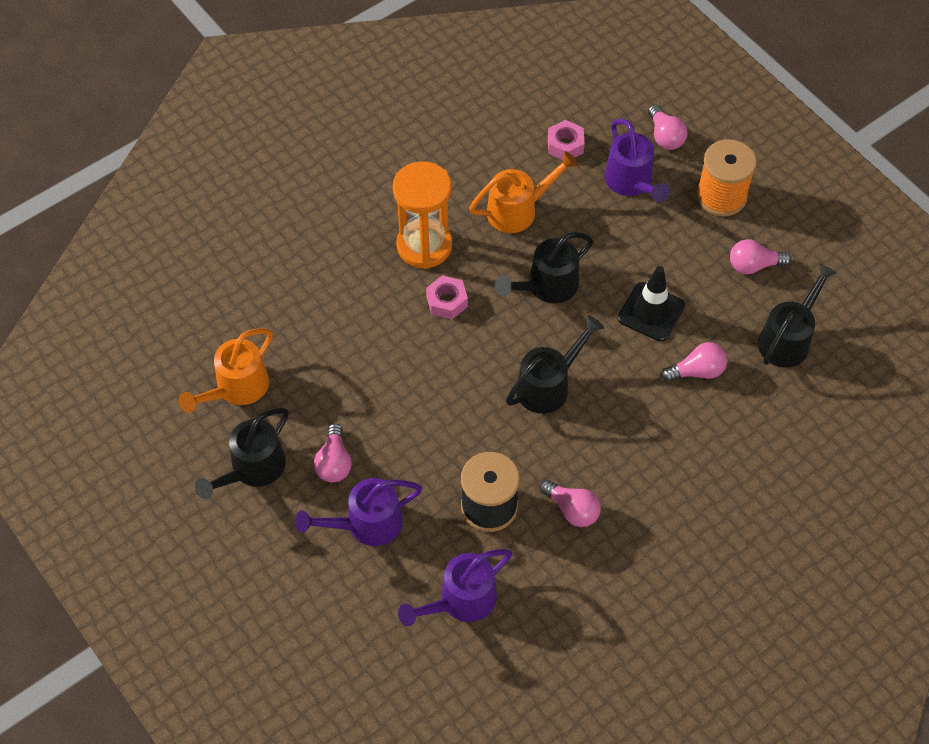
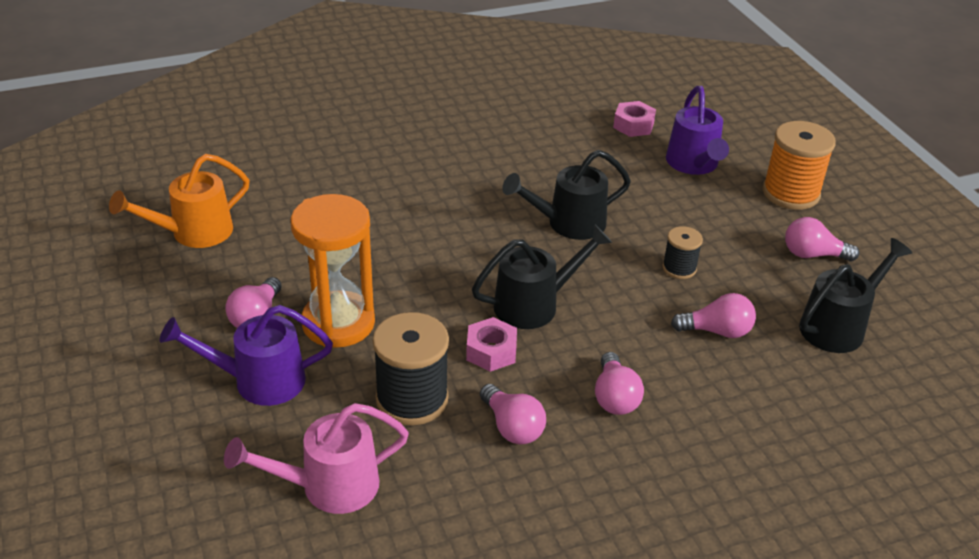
camera: 15 degrees right, 20 degrees down
(252, 469) = (164, 302): black watering can -> none
(424, 246) = (452, 167): orange hourglass -> orange hourglass (338, 323)
(447, 301) = (454, 213): pink nut -> pink nut (491, 351)
(460, 601) = (327, 486): purple watering can -> pink watering can
(519, 210) = (564, 161): orange watering can -> none
(651, 312) = (679, 268): black traffic cone -> black spool
(665, 136) = (742, 138): pink light bulb -> pink light bulb (614, 397)

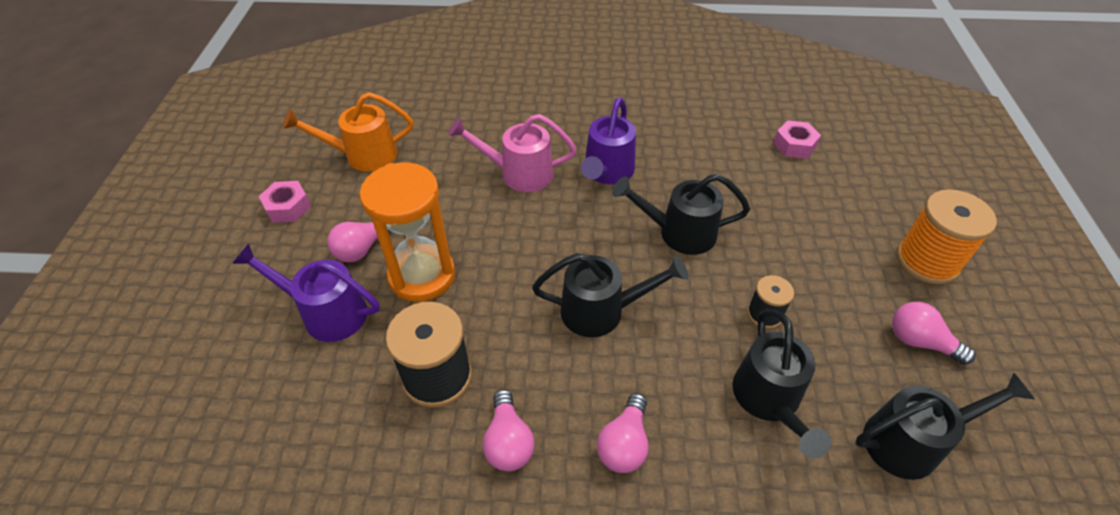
camera: 25 degrees right, 10 degrees up
(327, 486) = (314, 445): pink watering can -> pink watering can (518, 173)
(491, 351) = (535, 349): pink nut -> pink nut (287, 207)
(694, 165) = (835, 202): purple watering can -> purple watering can (606, 173)
(717, 331) = (769, 401): pink light bulb -> black watering can

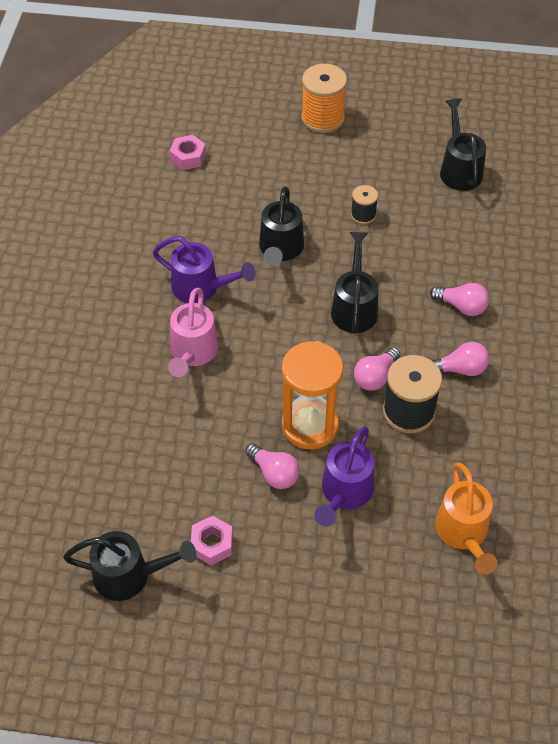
camera: 85 degrees left, 5 degrees up
(362, 155) = (144, 485): orange watering can -> orange watering can (463, 534)
(769, 401) = (432, 228): black watering can -> black watering can (130, 575)
(920, 342) = (389, 143): pink light bulb -> pink light bulb (375, 377)

